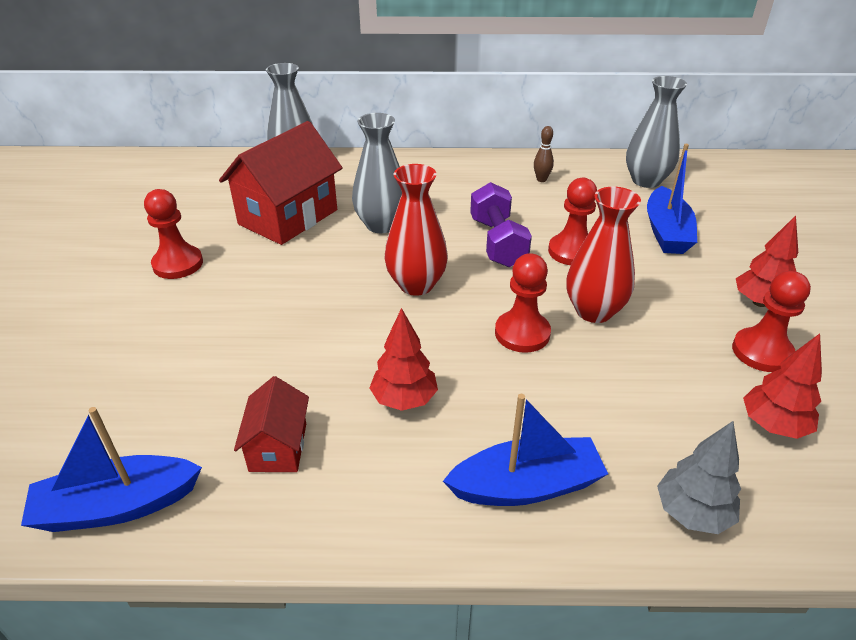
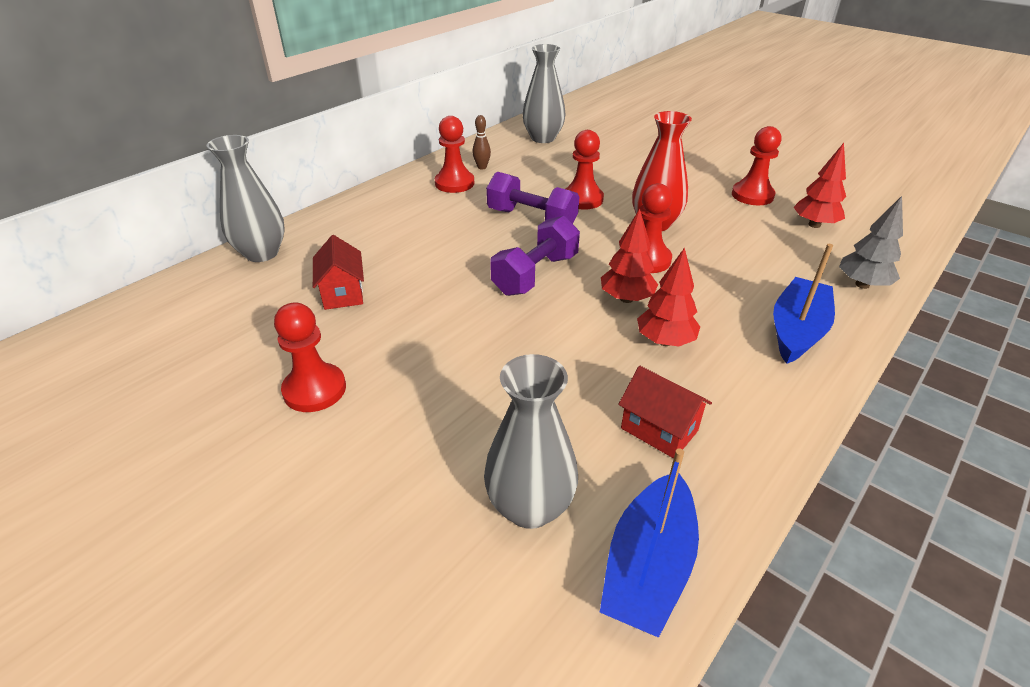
camera: 50 degrees left, 0 degrees up
(288, 217) = (343, 293): red house -> red house, size x0.53
(381, 225) = (432, 254): grey vase -> grey vase (530, 507)
(416, 285) = (535, 274): red vase -> purple dumbbell
(495, 181) = (454, 183): none -> red pawn
(666, 232) = (607, 161): blue boat -> none
(759, 302) = (709, 173): red tree -> red tree (626, 298)

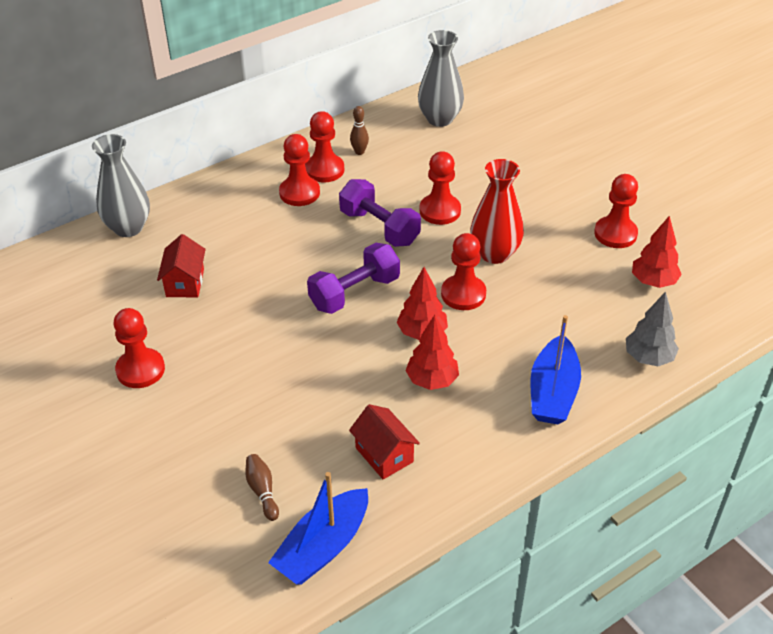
camera: 15 degrees right, 5 degrees up
(438, 203) = (299, 193): none -> red pawn
(530, 507) = (262, 491): grey vase -> brown bowling pin
(797, 330) = (553, 392): blue boat -> blue boat turned 150 degrees clockwise

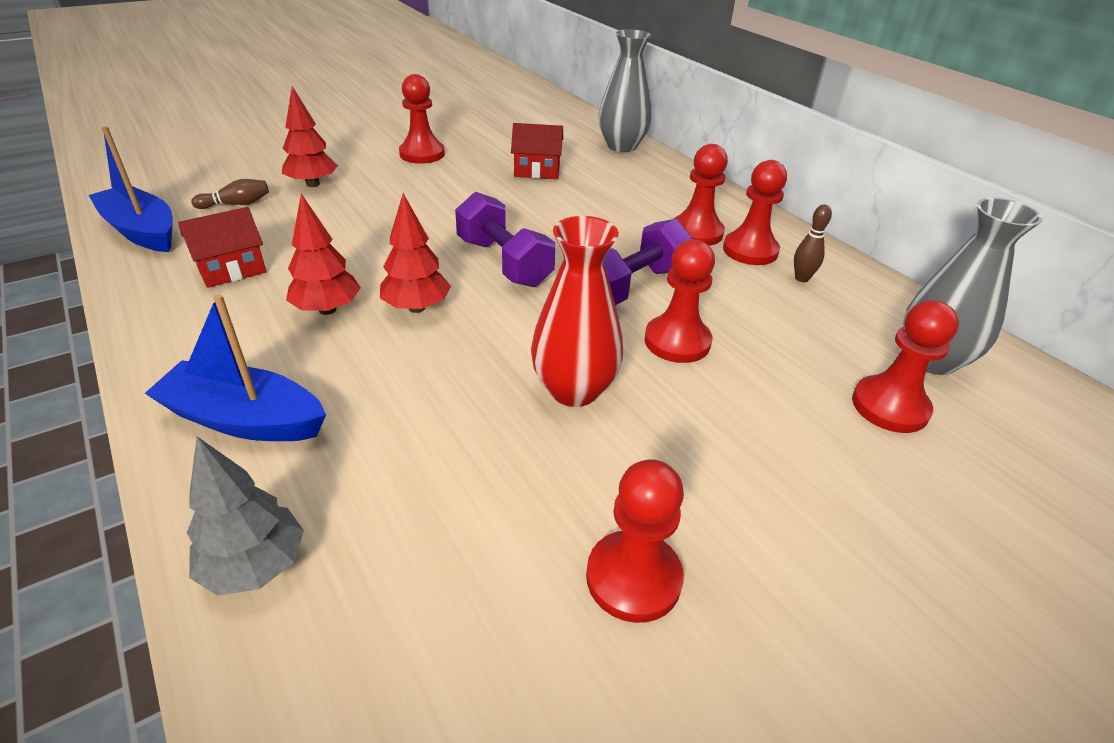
camera: 90 degrees right, 5 degrees down
(463, 294) = (484, 349): red pawn -> red pawn (889, 406)
(653, 282) = (469, 624): red tree -> red tree (312, 184)

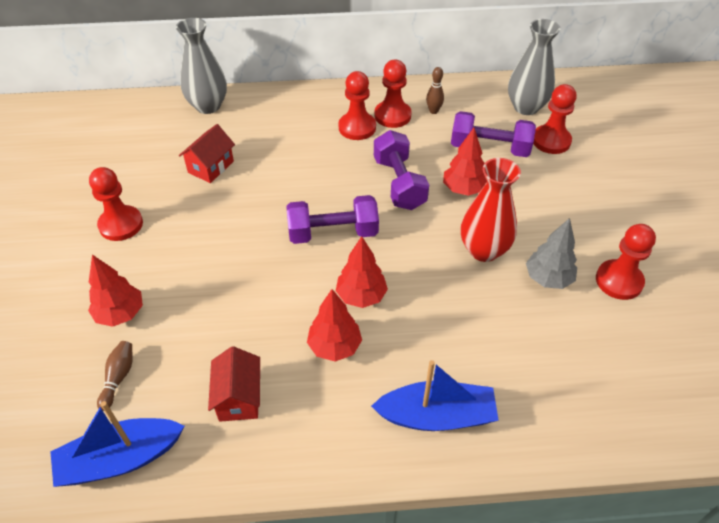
camera: 60 degrees left, 10 degrees up
(245, 419) = (437, 416): blue boat -> blue boat turned 135 degrees counterclockwise
(255, 566) = (561, 428): grey tree -> grey tree (548, 279)
(677, 341) = (463, 189): red pawn -> red tree
(790, 345) = (489, 148): none -> purple dumbbell

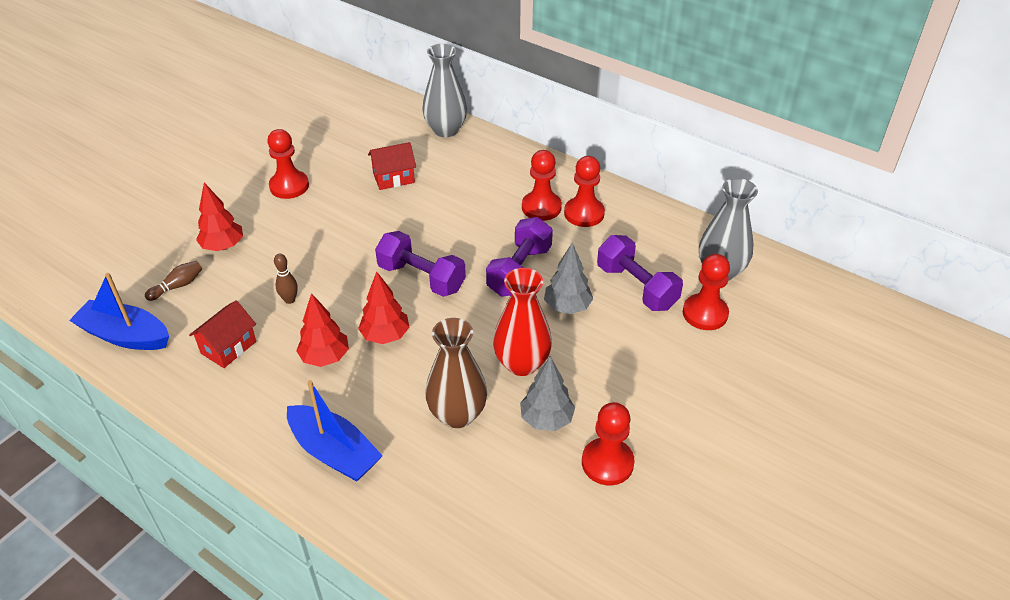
camera: 40 degrees right, 5 degrees down
(433, 111) = (626, 229): brown bowling pin -> brown bowling pin (289, 300)
(463, 189) = (567, 307): red tree -> grey tree
(487, 318) = (457, 414): none -> brown vase

